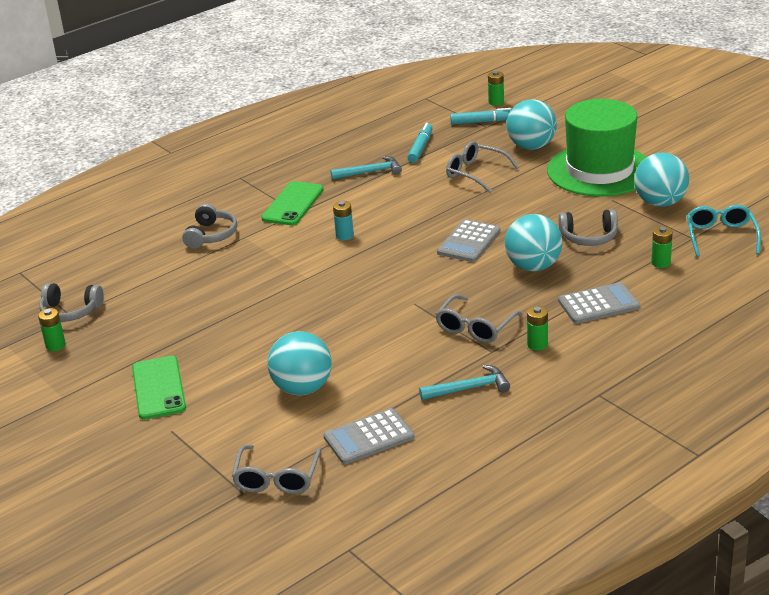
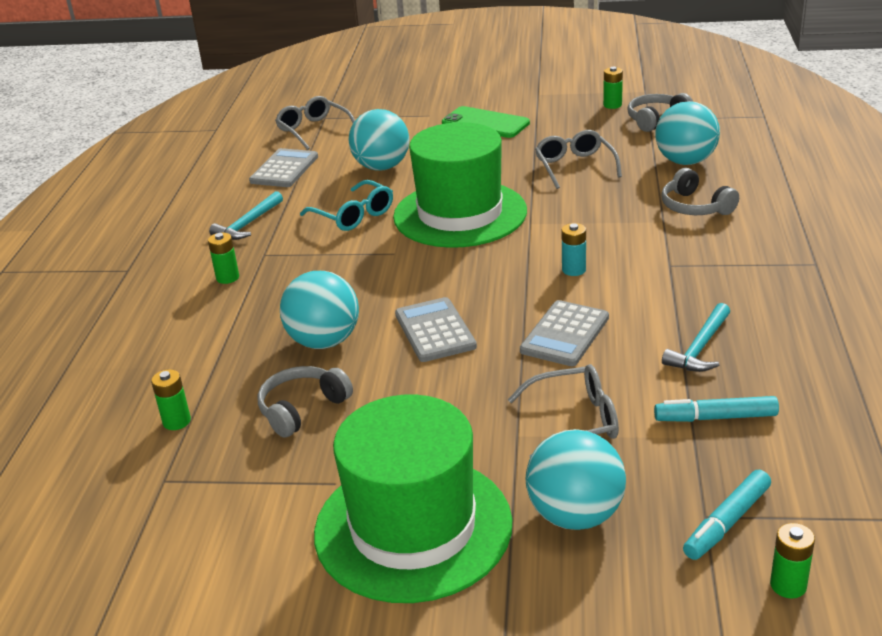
camera: 135 degrees right, 0 degrees up
(293, 204) = (694, 269): green phone -> none
(330, 309) = (460, 214): none -> green hat
(420, 148) = (716, 417): turquoise marker -> turquoise marker turned 120 degrees clockwise
(475, 327) = (305, 263): grey glasses -> grey glasses (575, 166)
(598, 304) = (205, 339): grey calculator -> grey calculator (565, 334)
(660, 203) = (259, 516): turquoise ball -> turquoise ball (685, 161)
(721, 236) = (124, 504): turquoise glasses -> turquoise glasses (353, 215)

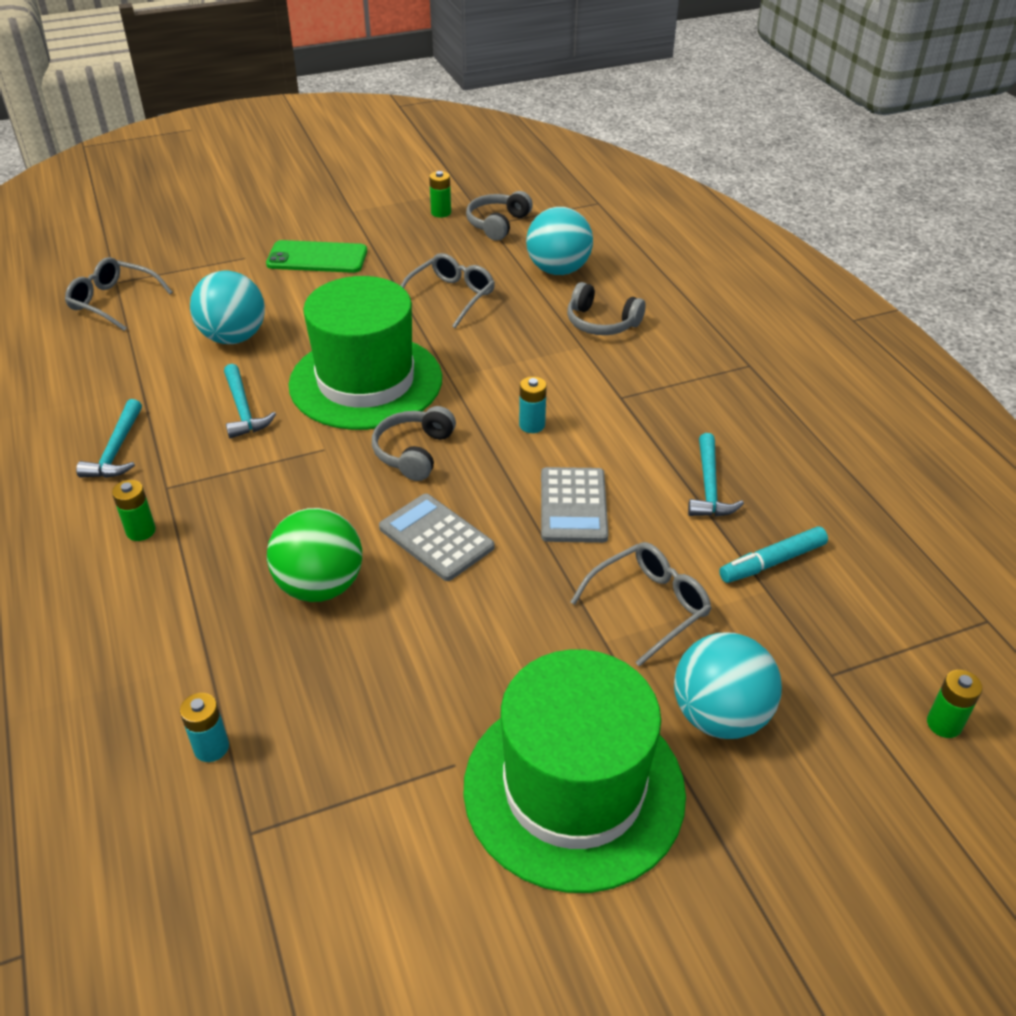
camera: 30 degrees left, 10 degrees up
(177, 421) = (211, 747): green battery -> turquoise battery
(284, 169) = (112, 363): grey calculator -> none
(302, 409) = (354, 682): grey headphones -> grey headphones (414, 452)
(324, 341) = (320, 586): turquoise ball -> green ball
(353, 215) = (243, 410): turquoise glasses -> turquoise hammer
(575, 166) = (451, 297): grey glasses -> grey glasses turned 75 degrees clockwise
(727, 522) = (854, 675): turquoise marker -> none

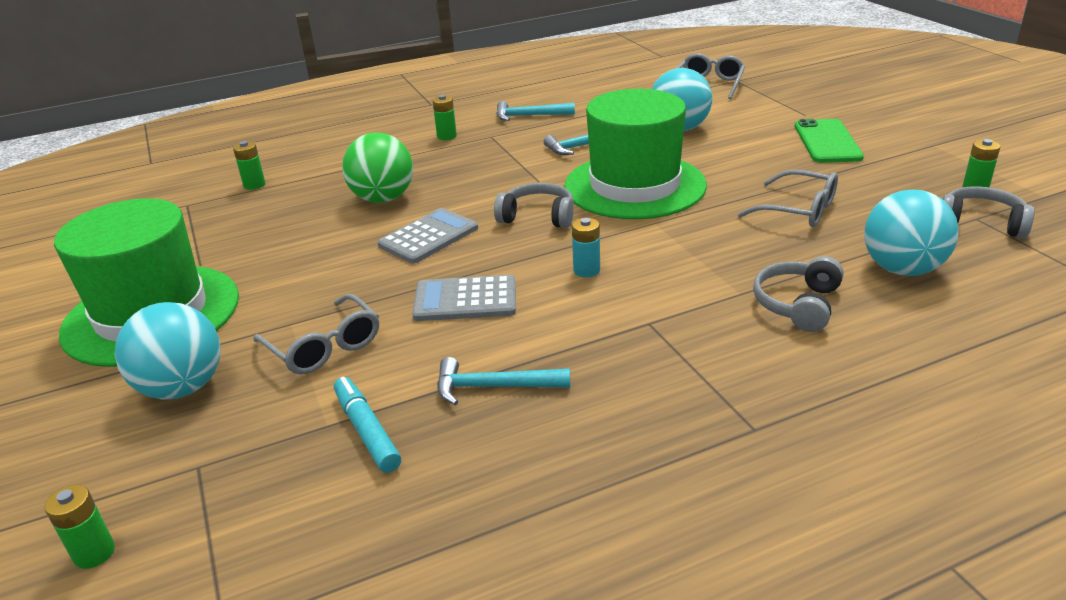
camera: 90 degrees right, 10 degrees down
(211, 747) = (254, 185): turquoise battery -> green battery

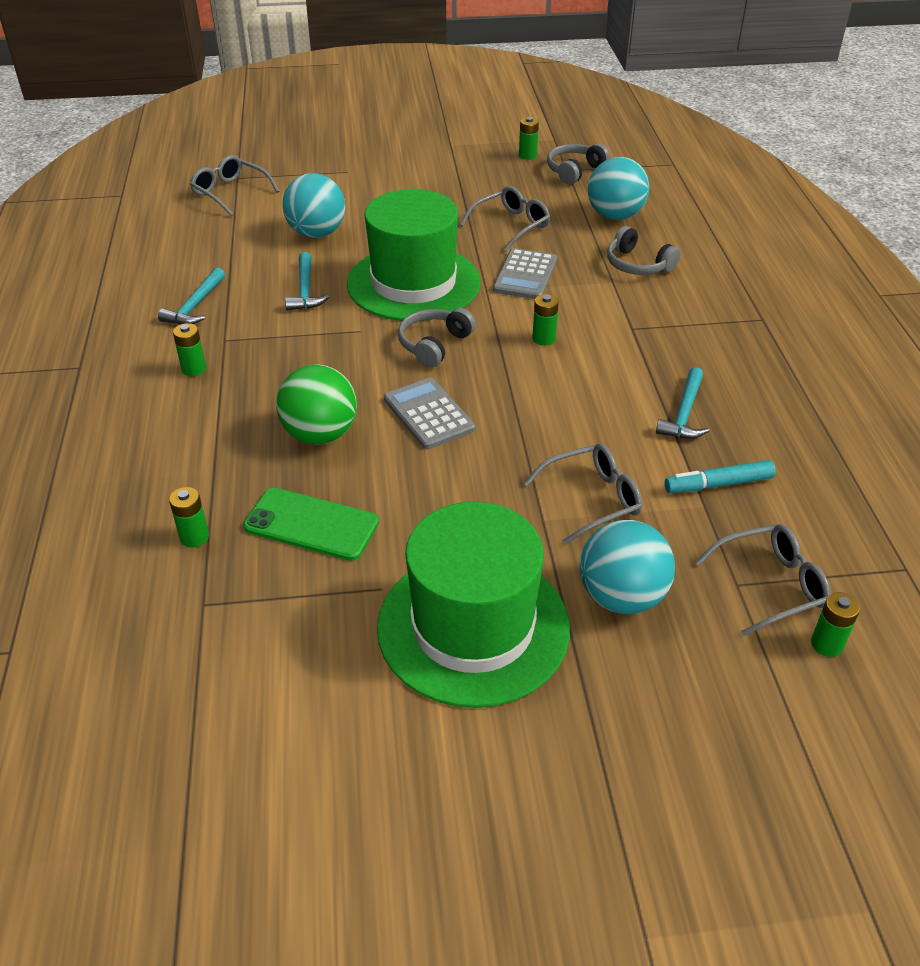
camera: 75 degrees left, 10 degrees up
(195, 494) = (771, 585): none -> grey glasses
(465, 300) = (555, 409): grey calculator -> grey calculator (525, 275)
(586, 270) = (544, 339): turquoise battery -> green battery
(827, 141) = (408, 179): green phone -> green phone (311, 524)

